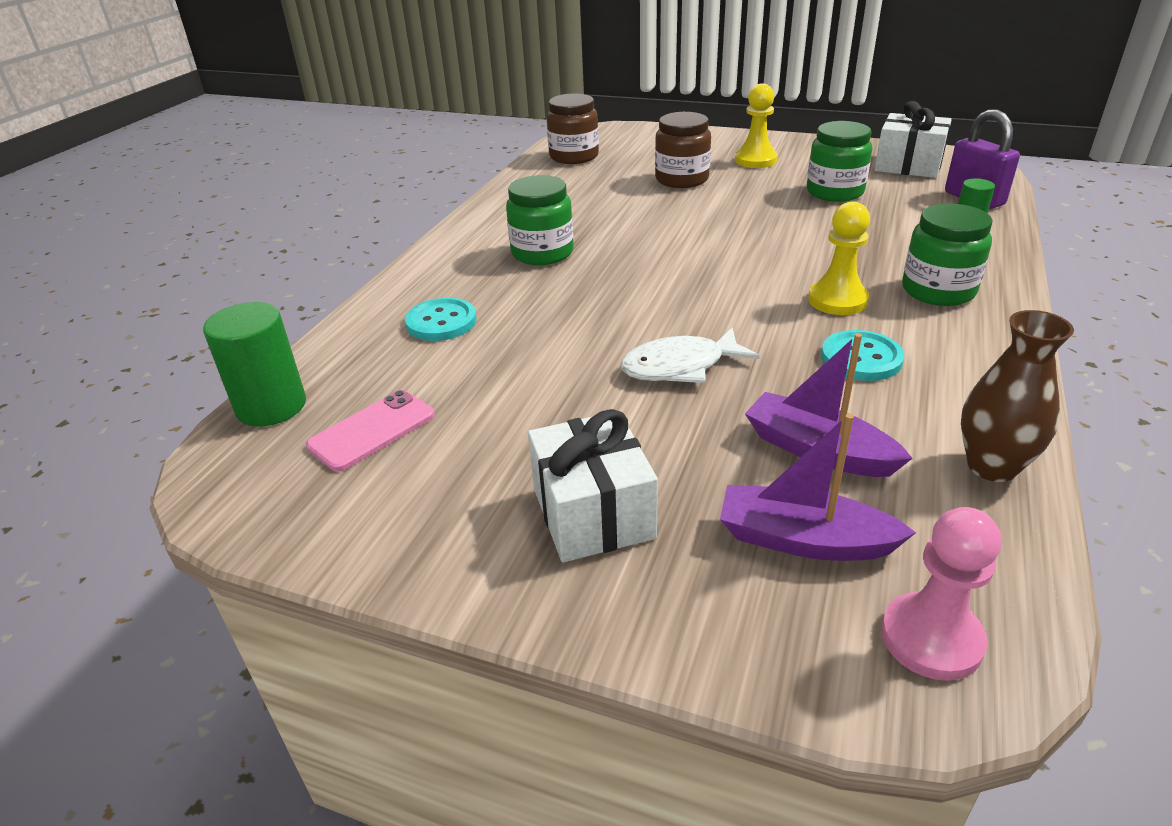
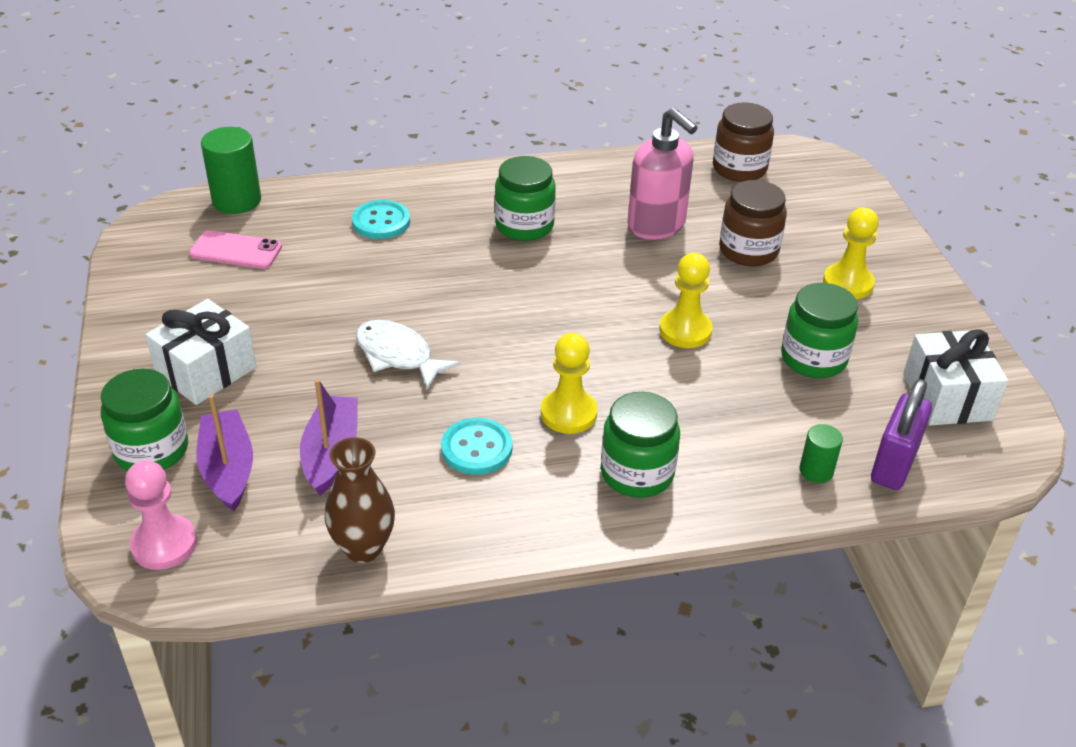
camera: 55 degrees right, 5 degrees up
(610, 201) = (657, 226): none -> pink soap dispenser
(723, 605) = (151, 450): none -> green jar
(762, 226) = (685, 331): none -> yellow pawn

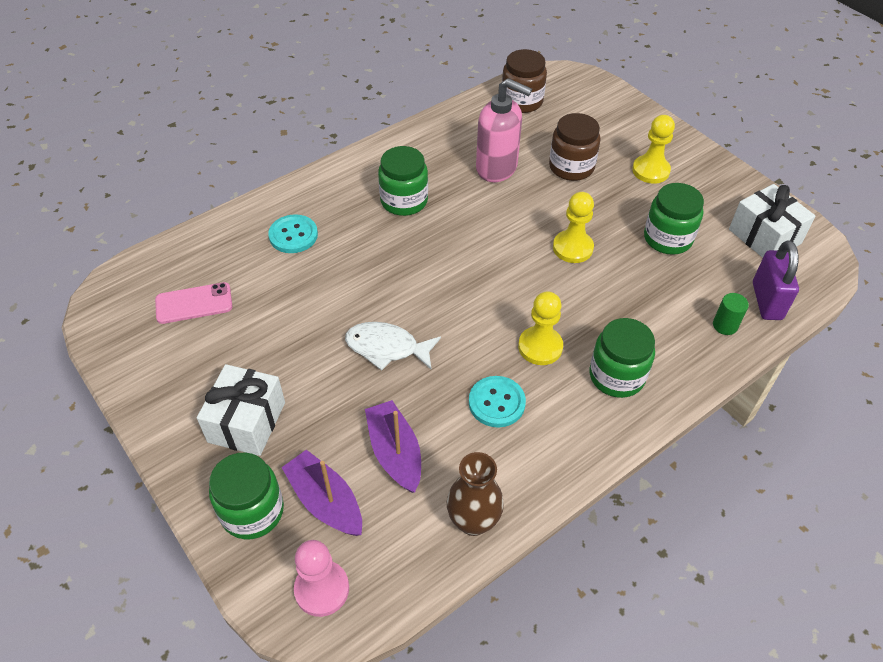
camera: 25 degrees left, 10 degrees up
(237, 201) = (162, 257): green cylinder -> none

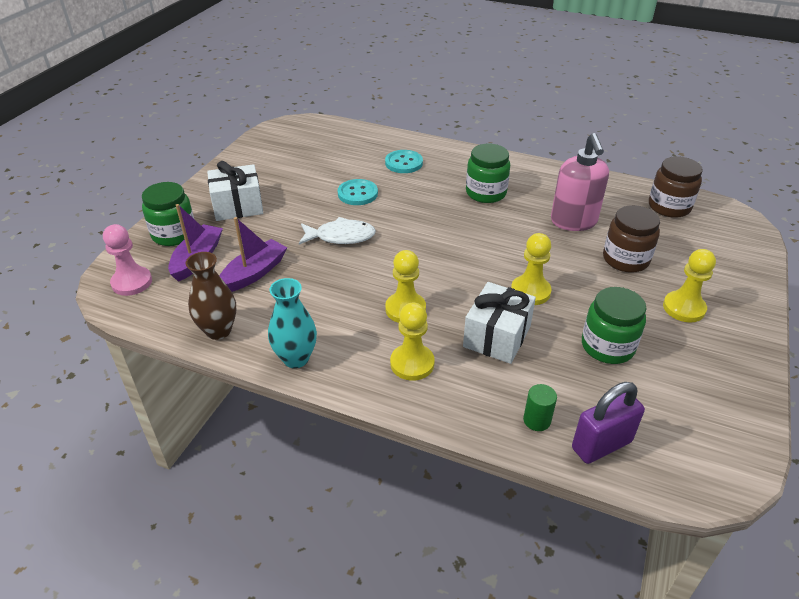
camera: 60 degrees right, 10 degrees down
(194, 303) = (313, 152): pink phone -> none
(387, 348) = (341, 237): white fish -> white fish turned 105 degrees clockwise
(496, 403) = (332, 305): turquoise button -> turquoise button (357, 193)
(558, 465) = (296, 358): none -> turquoise vase
(616, 376) = (412, 363): green jar -> yellow pawn
(764, 236) = (692, 418): white gift -> white gift (497, 336)

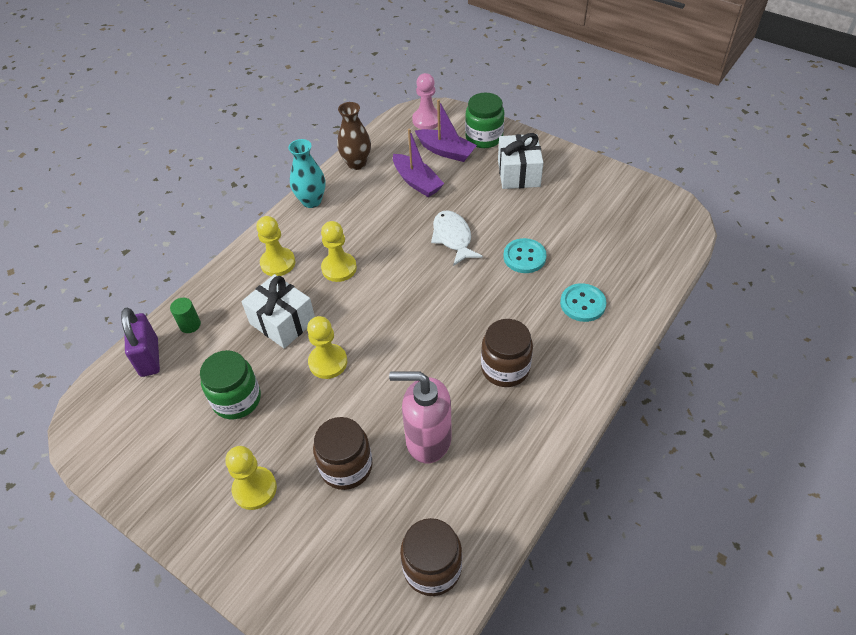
camera: 105 degrees right, 10 degrees up
(341, 237) = (453, 238): white fish -> white fish turned 150 degrees clockwise
(486, 193) = (505, 368): green jar -> brown jar

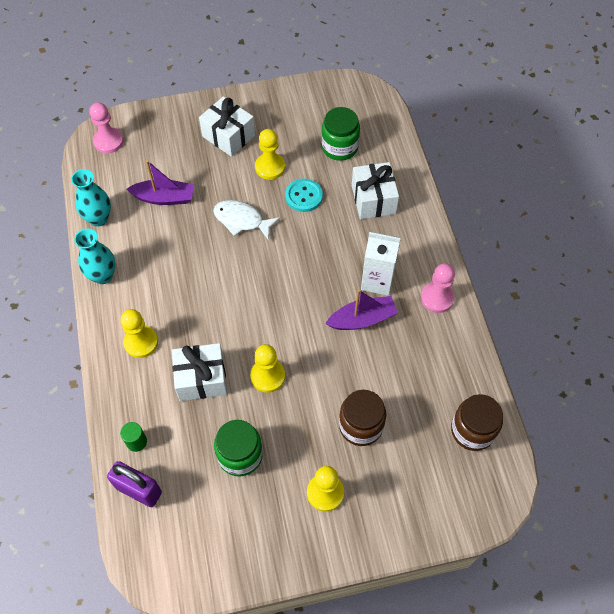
camera: 50 degrees left, 10 degrees up
(339, 268) = (191, 308): yellow pawn -> yellow pawn (270, 167)
(356, 163) = (98, 218): brown vase -> turquoise vase
(427, 439) = (386, 365): pink soap dispenser -> none
(445, 151) = (155, 157): purple boat -> purple boat (362, 319)
(484, 137) = (170, 125): green jar -> green jar (339, 147)
(505, 368) = (377, 281): brown jar -> white carton
(541, 427) = (437, 298): none -> pink pawn
(582, 304) = (373, 199): turquoise button -> white gift

